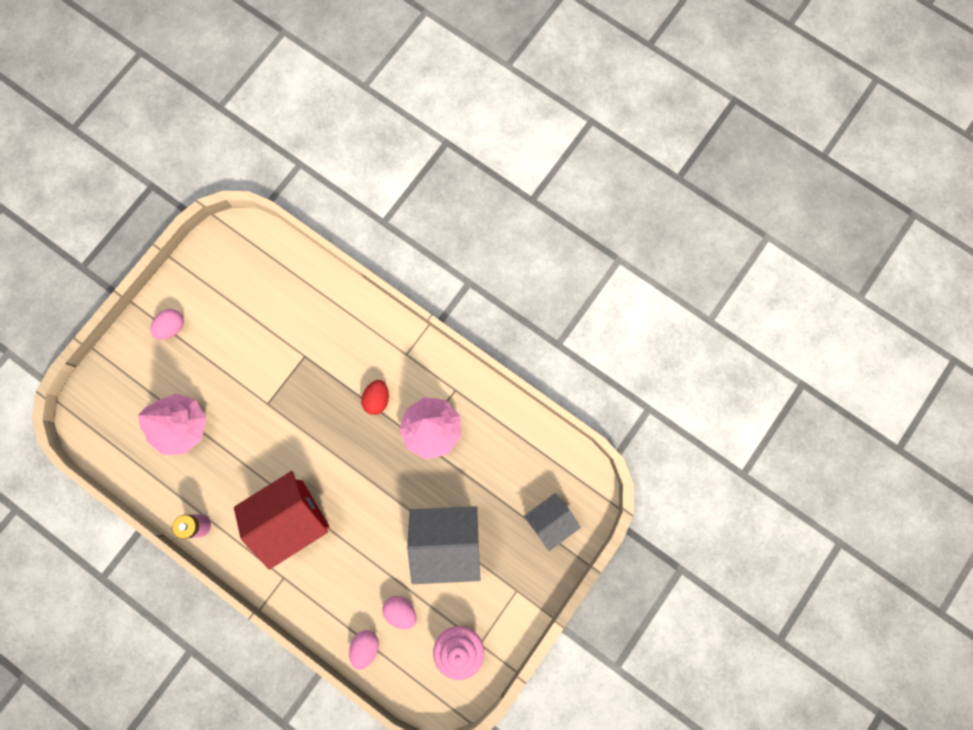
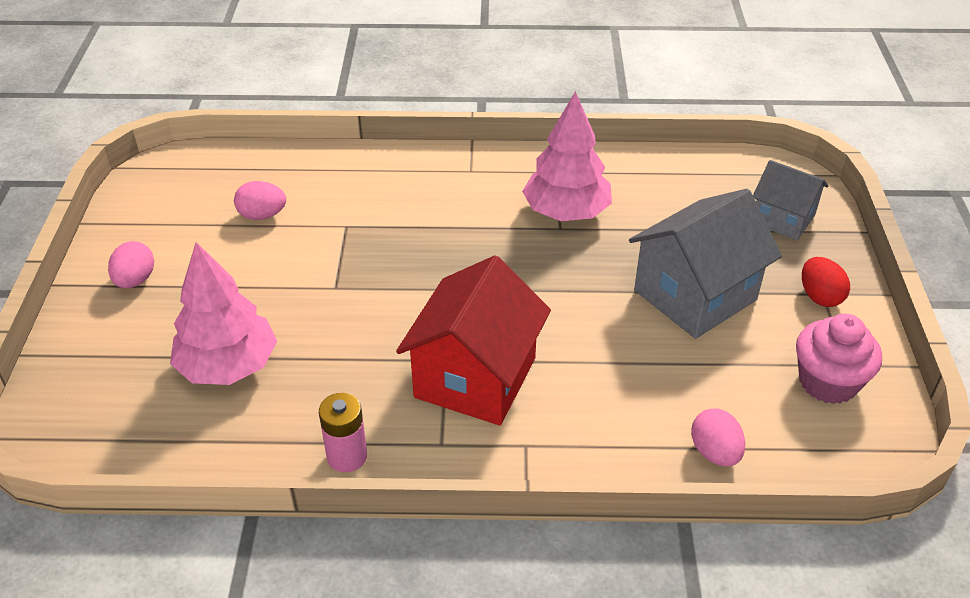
camera: 35 degrees left, 35 degrees down
(377, 399) = (475, 219): red egg -> red egg (819, 296)
(401, 610) = (716, 388): pink egg -> pink egg (262, 215)
(550, 521) = (783, 219): grey house -> grey house turned 75 degrees counterclockwise

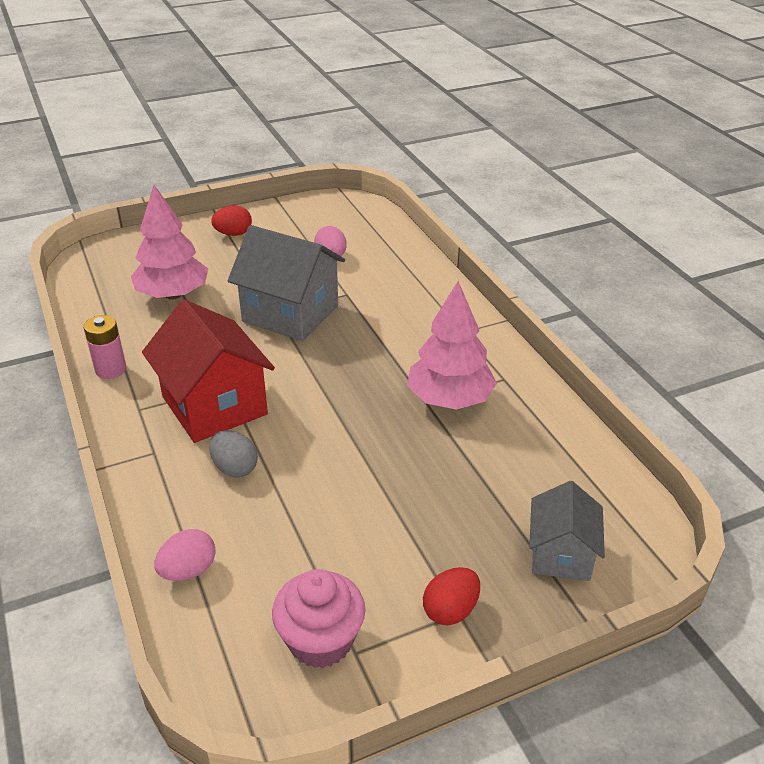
camera: 65 degrees right, 5 degrees down
(135, 280) = (233, 234): pink egg -> red egg
(475, 377) = (214, 405): red house -> red house turned 60 degrees clockwise
(585, 385) = (235, 468): none -> grey egg
(695, 295) = (391, 511): grey house -> grey house (290, 313)

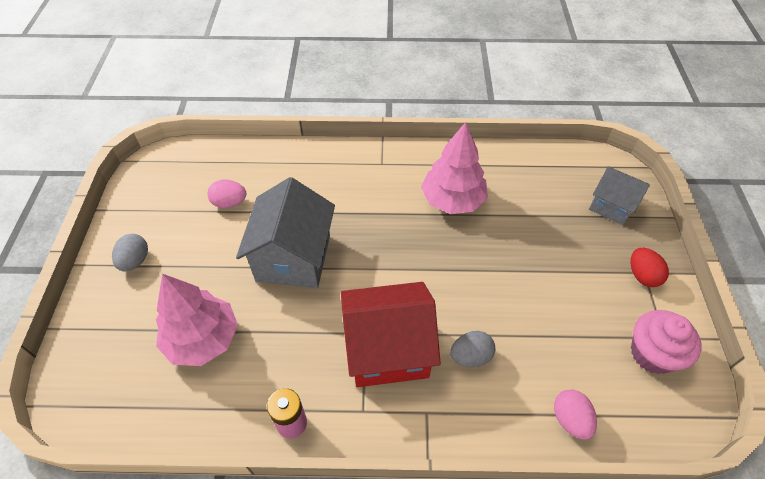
camera: 65 degrees left, 15 degrees up
(233, 234) = (135, 261): red egg -> grey egg
(290, 313) = (293, 258): grey house -> grey house turned 45 degrees counterclockwise

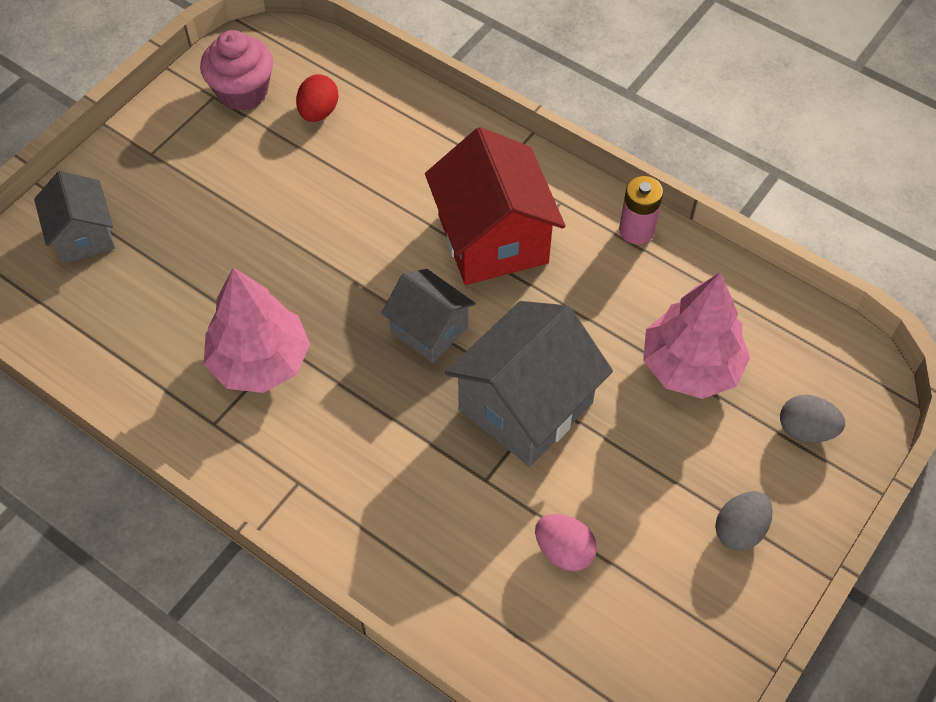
camera: 145 degrees left, 5 degrees up
(380, 267) = (429, 330): none -> grey house
(388, 349) = (493, 239): red house -> red house turned 45 degrees clockwise
(470, 356) = (415, 186): grey egg -> grey egg (805, 430)
(570, 419) = (376, 93): pink egg -> none
(642, 275) = (157, 152): red egg -> red egg (318, 112)

